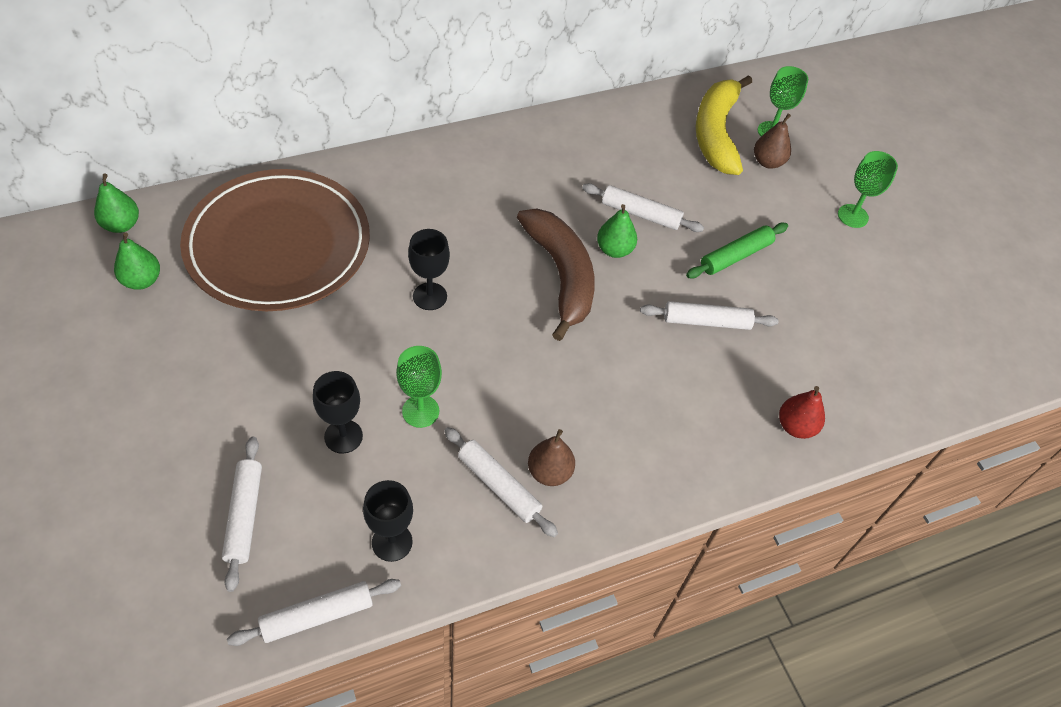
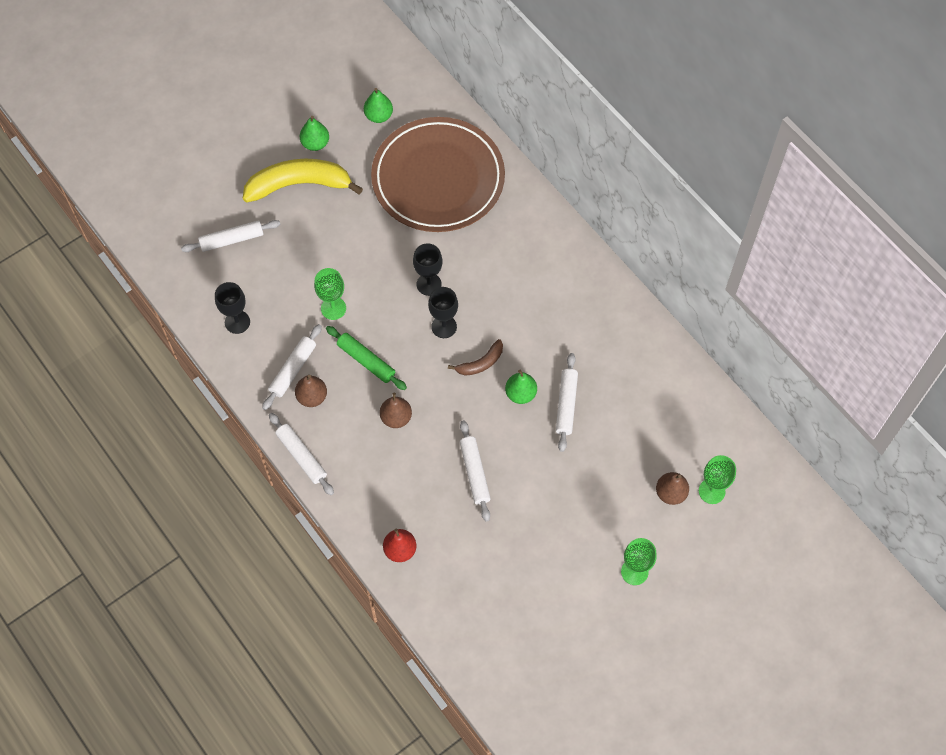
camera: 80 degrees right, 10 degrees up
(121, 225) = (419, 84): green pear -> green pear (315, 143)
(317, 615) = (182, 299): white rolling pin -> white rolling pin (302, 456)
(343, 436) = (300, 271): black goblet -> black goblet (444, 326)
(561, 275) = (480, 363): brown banana -> brown banana, size x0.49
(610, 382) = (396, 418): none -> brown pear
(716, 133) = (688, 446): yellow banana -> yellow banana (299, 185)
(735, 256) = (550, 483): green rolling pin -> green rolling pin (366, 361)

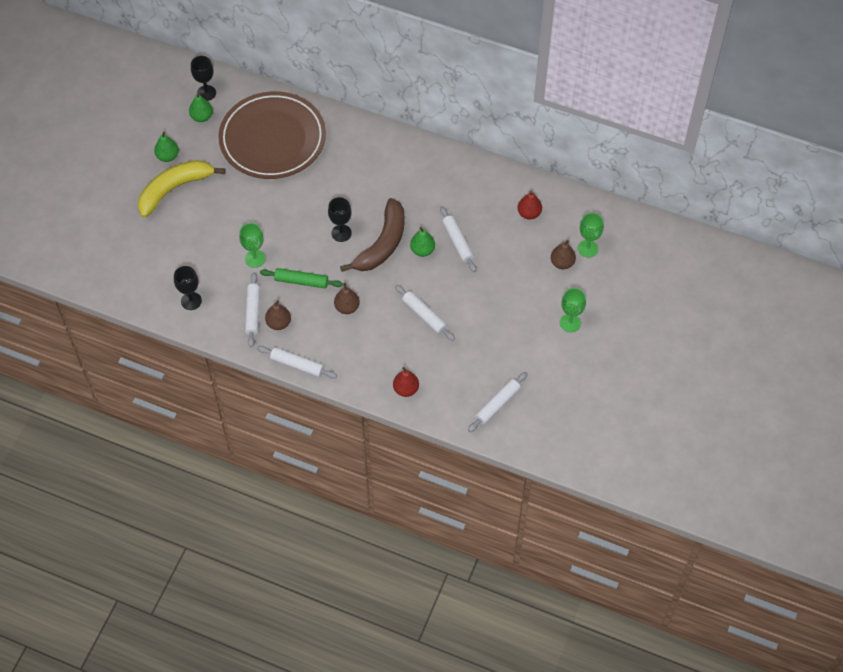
camera: 30 degrees left, 5 degrees down
(232, 239) = (149, 248): white rolling pin -> white rolling pin (497, 404)
(429, 284) = (312, 211): black goblet -> black goblet (206, 93)
(480, 363) = (382, 244): brown banana -> brown banana, size x2.04
(669, 412) = (529, 213): none -> red pear

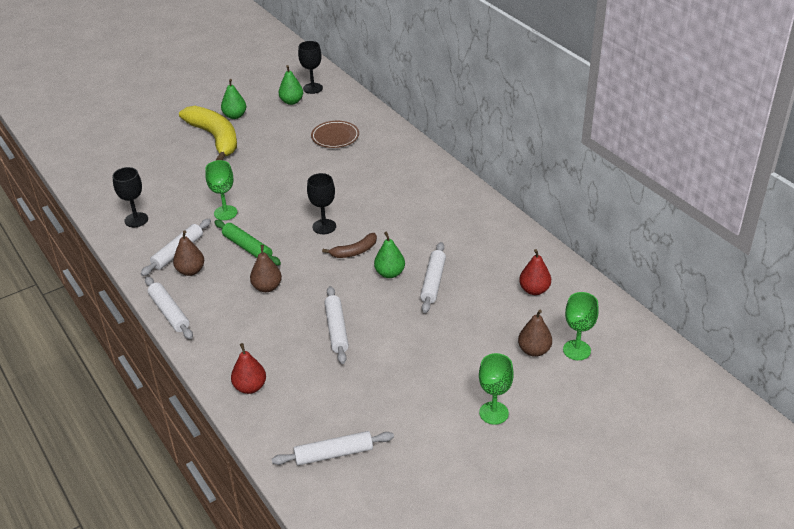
camera: 35 degrees right, 20 degrees down
(175, 189) = (215, 138): yellow banana -> yellow banana turned 60 degrees clockwise
(272, 139) = (335, 137): brown plate -> brown plate, size x0.42
(382, 244) = (354, 251): brown banana -> brown banana, size x0.49

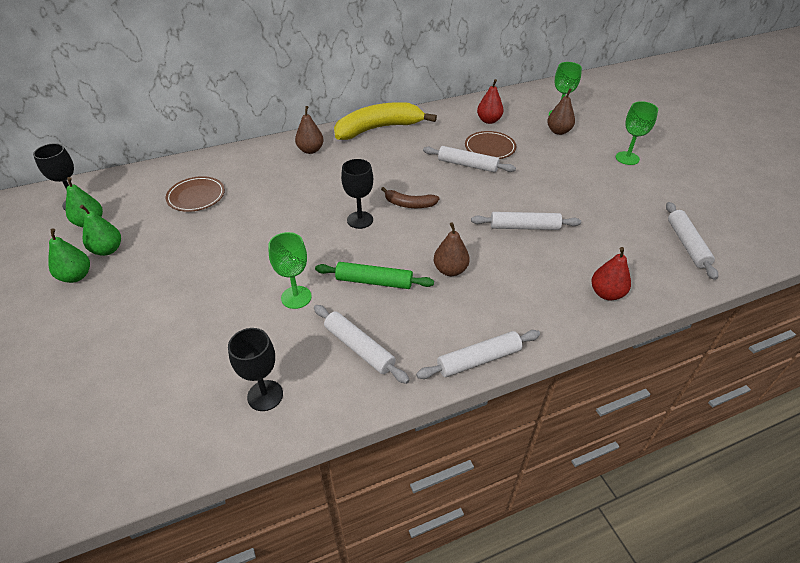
camera: 80 degrees left, 5 degrees up
(190, 271) = (402, 336): brown pear -> brown pear (310, 150)
(215, 138) = (117, 299): yellow banana -> yellow banana (379, 129)
(247, 247) = (374, 281): green rolling pin -> green rolling pin turned 45 degrees clockwise
(354, 251) = (409, 204): brown banana -> brown banana turned 120 degrees clockwise
(390, 273) = (449, 187): green pear -> green pear (107, 250)
(473, 295) = (490, 148): none -> brown plate

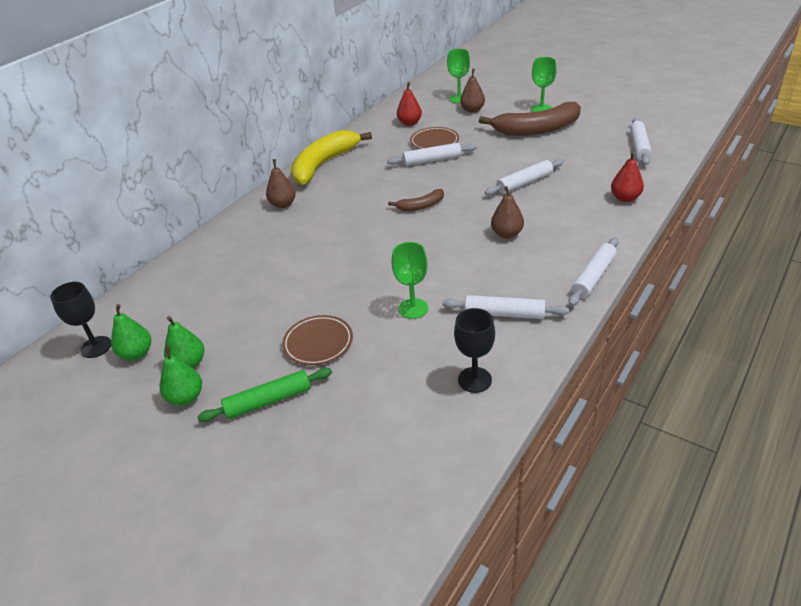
camera: 30 degrees left, 5 degrees down
(196, 196) = (220, 284): brown plate -> brown plate (318, 343)
(360, 220) = (395, 234): black goblet -> none
(374, 281) = (460, 268): green rolling pin -> green rolling pin (268, 401)
(597, 177) = (536, 129): none -> brown banana
(686, 244) = (639, 146): white rolling pin -> white rolling pin turned 45 degrees clockwise

